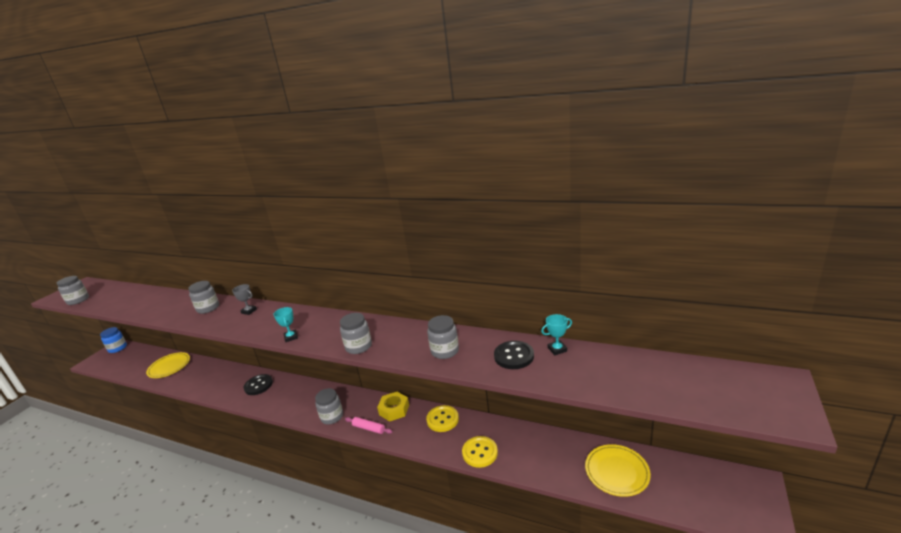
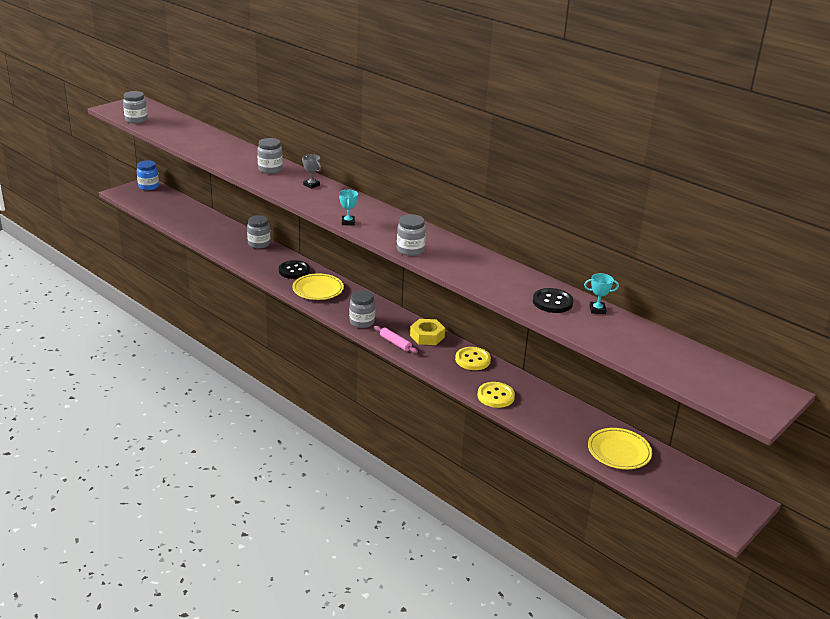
camera: 15 degrees right, 5 degrees up
(169, 367) = (203, 224): yellow plate -> yellow plate (318, 290)
(445, 351) = (490, 278): grey jar -> grey jar (259, 244)

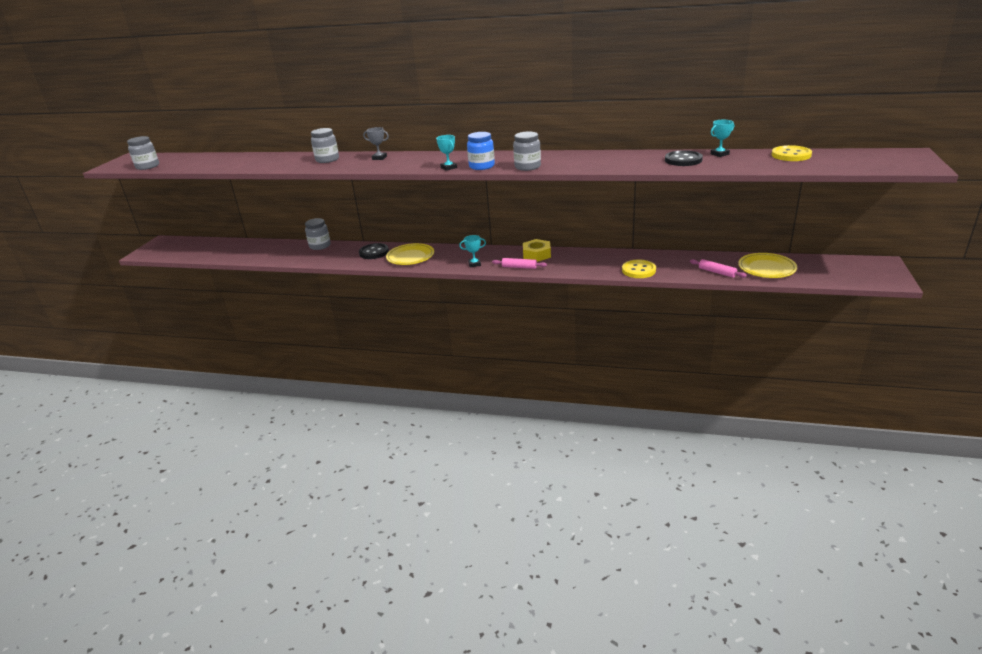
camera: 25 degrees left, 0 degrees up
(148, 186) = (166, 242): blue jar -> blue jar (482, 166)
(362, 322) = (474, 264): grey jar -> turquoise trophy
(472, 360) = (590, 256): yellow button -> yellow button (791, 155)
(565, 433) = (717, 272): none -> pink rolling pin

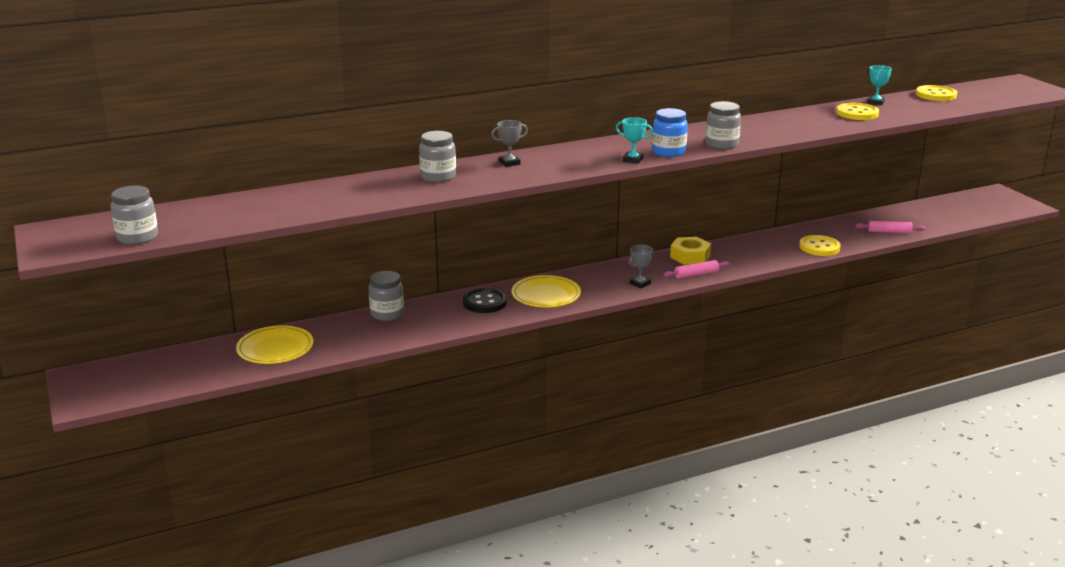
camera: 40 degrees left, 5 degrees down
(474, 264) = (640, 284): turquoise trophy -> grey trophy
(683, 160) = (857, 113): black button -> yellow button
(766, 269) = (922, 218): yellow plate -> yellow plate (275, 349)

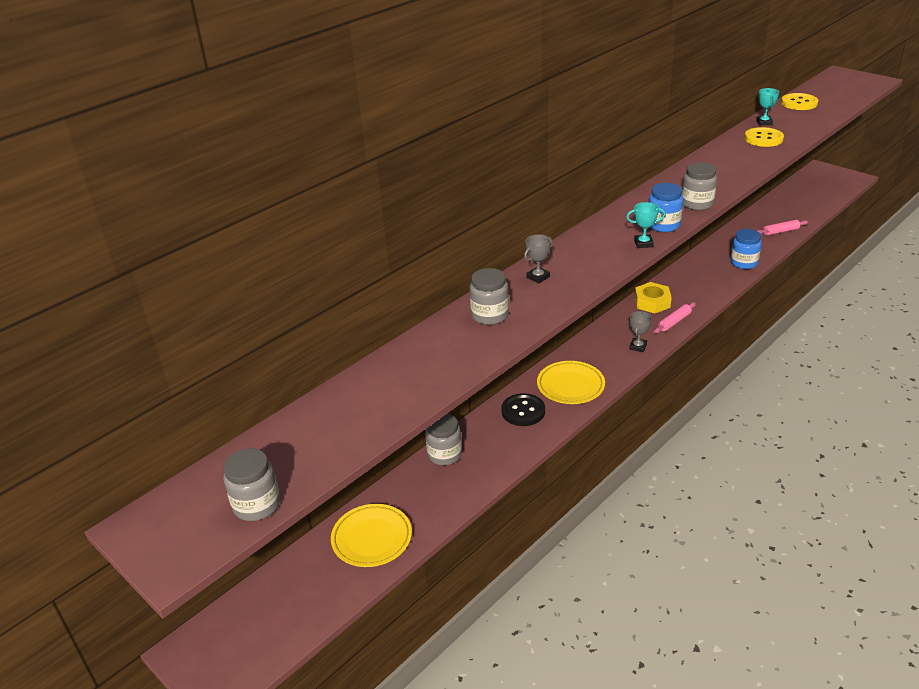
camera: 20 degrees left, 10 degrees up
(819, 247) = (743, 263): yellow button -> blue jar

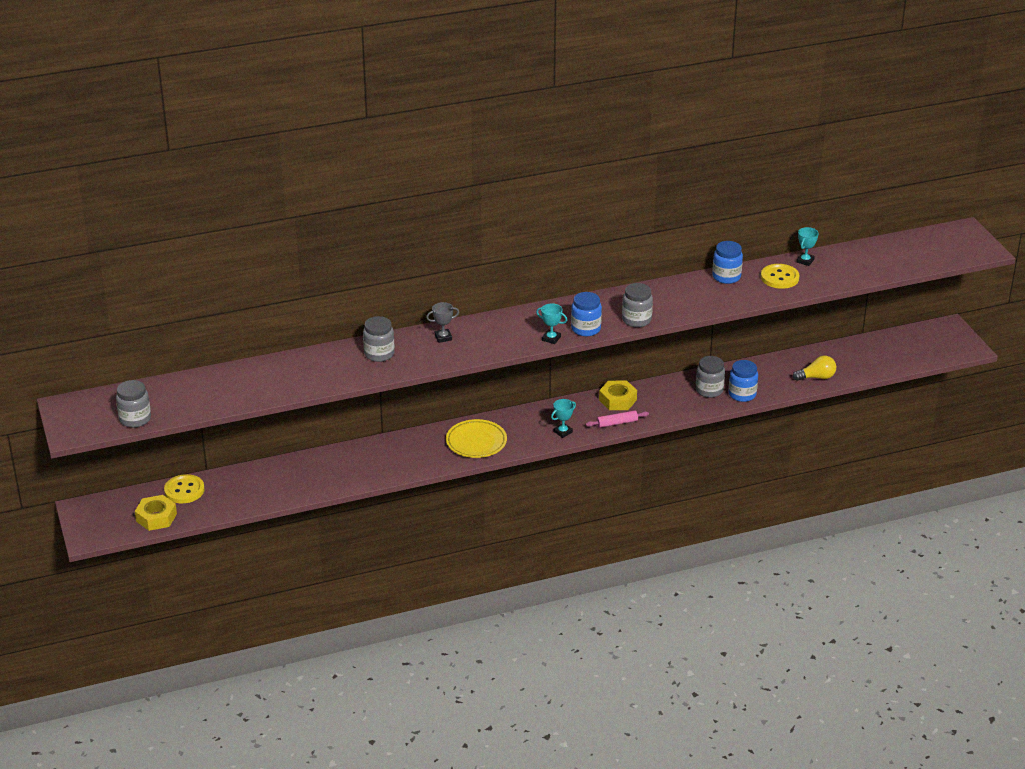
camera: 25 degrees right, 0 degrees up
(294, 619) = (156, 517): none -> yellow nut
(372, 538) = (240, 490): yellow plate -> none
(444, 454) = (335, 456): grey jar -> grey jar (709, 390)
(523, 411) = (421, 447): black button -> none
(638, 347) = (563, 432): grey trophy -> turquoise trophy
(721, 150) = (726, 277): none -> blue jar
(780, 231) = (816, 377): pink rolling pin -> yellow light bulb
(799, 103) = (869, 251): yellow button -> yellow button (184, 490)

